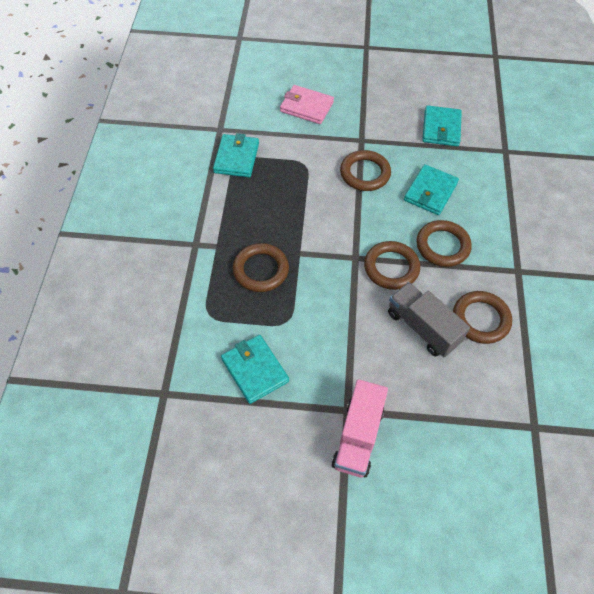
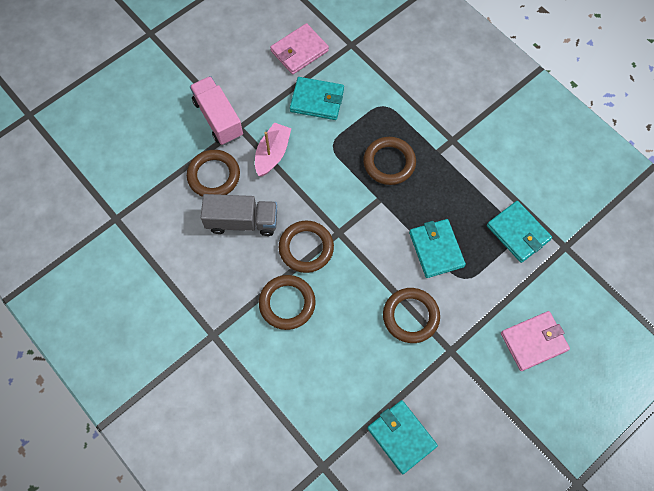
camera: 135 degrees right, 10 degrees up
(214, 433) = (299, 51): none -> pink wallet
(342, 359) = (272, 154): none -> pink boat
(430, 192) = (343, 349): turquoise wallet -> turquoise wallet (436, 249)
(480, 319) = (208, 265): brown ring -> brown ring (214, 176)

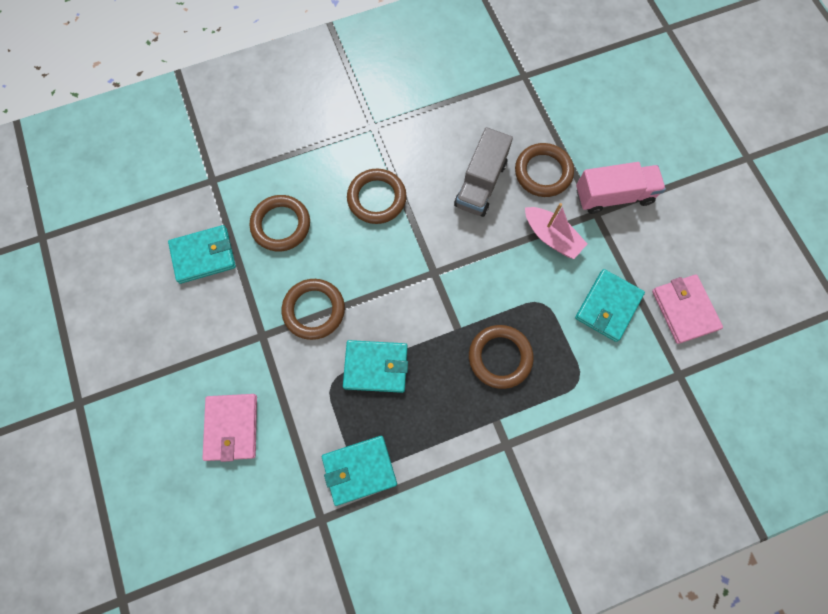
camera: 110 degrees right, 5 degrees up
(306, 248) = (428, 235): brown ring -> brown ring (281, 225)

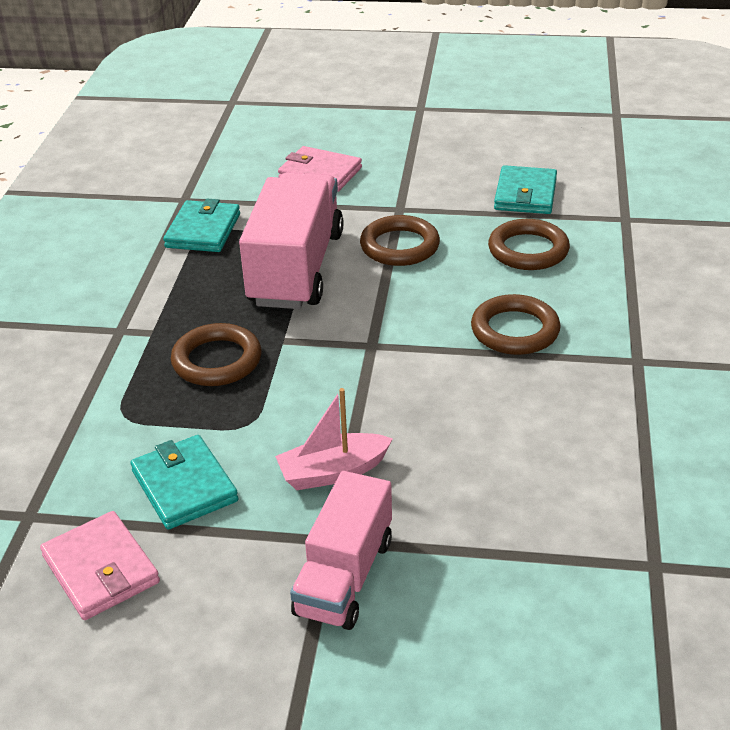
camera: 120 degrees right, 35 degrees down
(376, 367) = (296, 268): turquoise wallet -> pink truck
(480, 184) = (472, 432): grey truck -> none
(543, 172) = (446, 508): brown ring -> none
(684, 310) = (100, 569): pink wallet -> pink wallet turned 45 degrees clockwise

